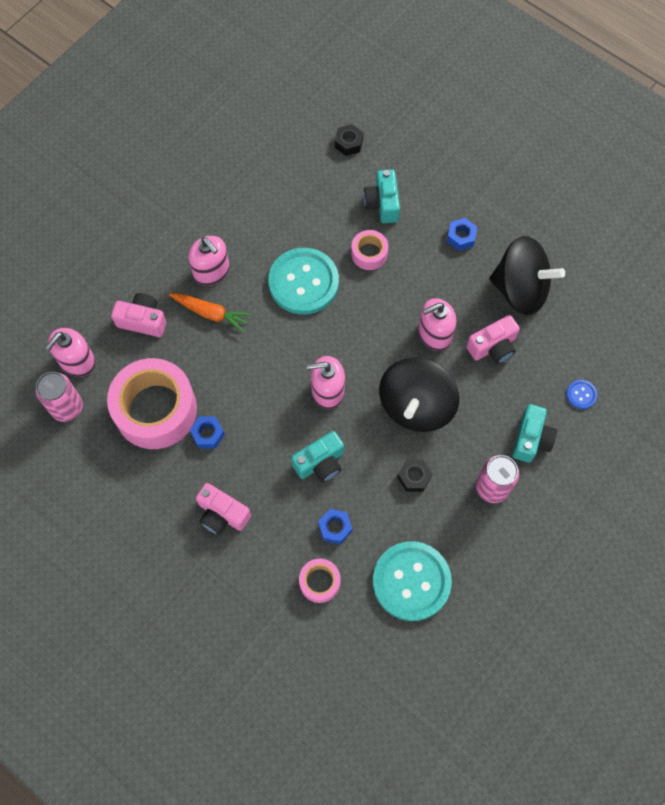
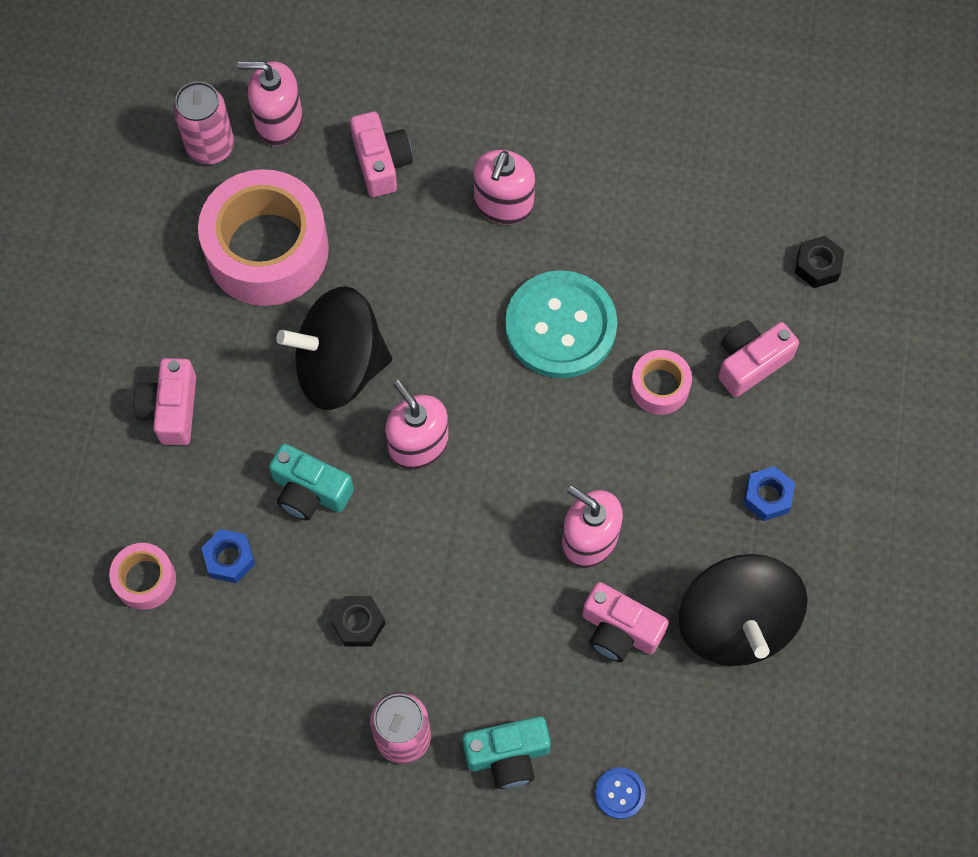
camera: 60 degrees right, 0 degrees up
(208, 434) = (270, 330): blue nut -> none
(211, 313) = (442, 238): orange carrot -> none
(382, 203) = (750, 362): turquoise camera -> pink camera
(411, 581) = (208, 697): turquoise button -> none
(416, 406) = (465, 571): black spinning top -> black spinning top (340, 367)

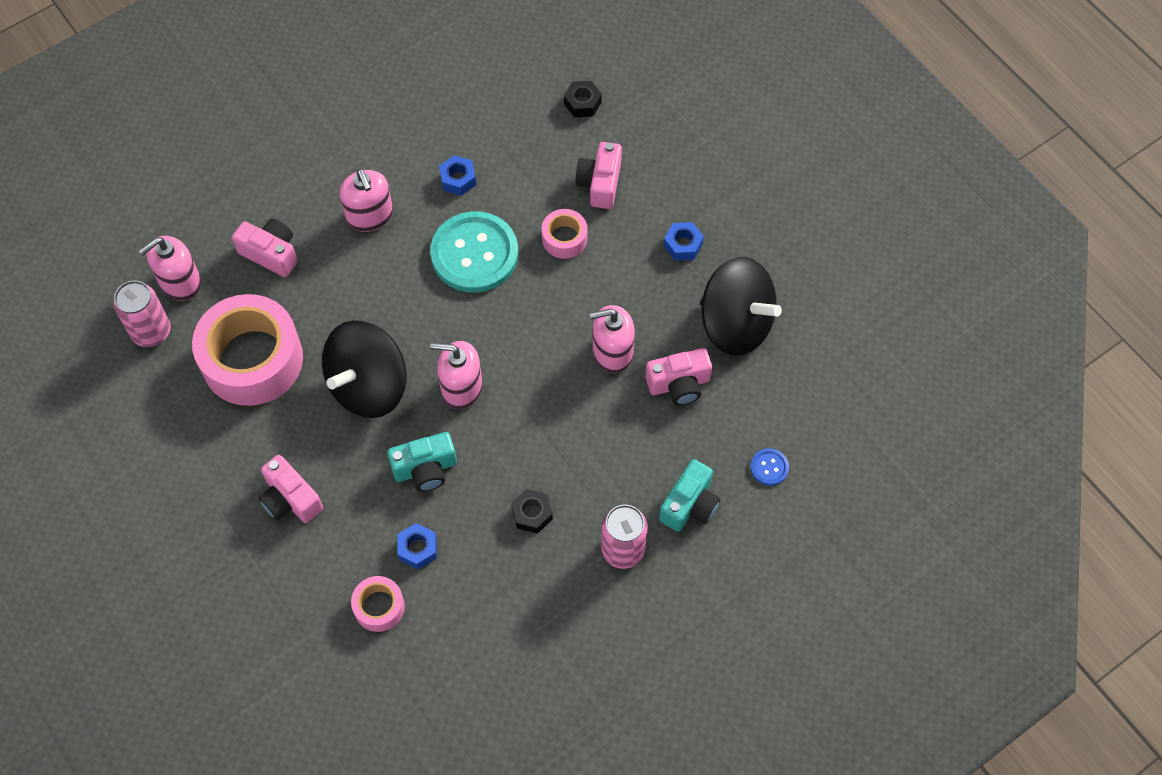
camera: 45 degrees left, 5 degrees down
(620, 239) = (458, 179): none -> blue nut

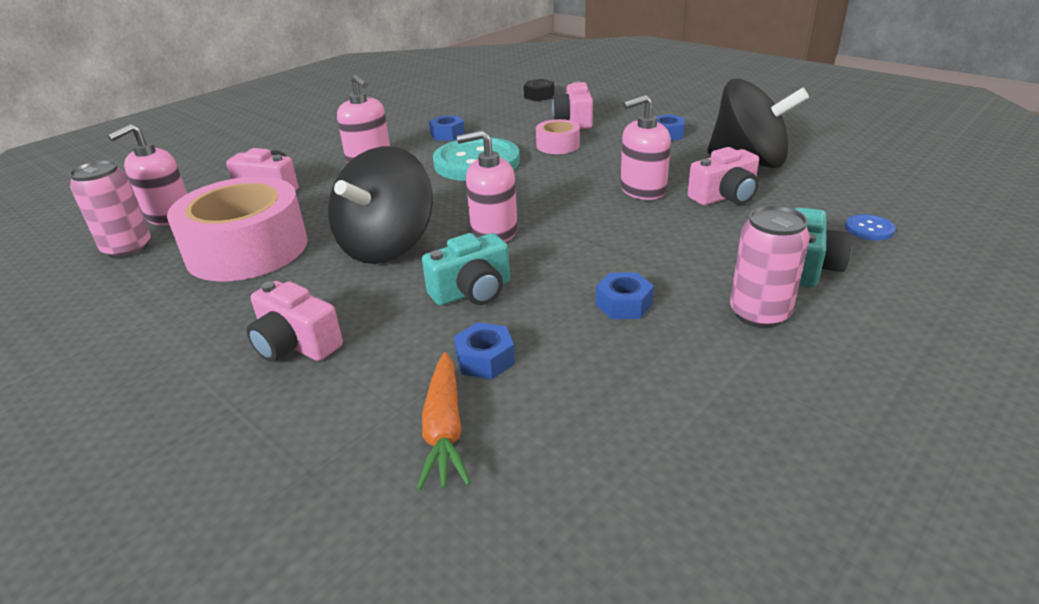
camera: 10 degrees left, 30 degrees down
(379, 607) = (444, 430): pink tape -> orange carrot
(532, 514) = (624, 304): black nut -> blue nut

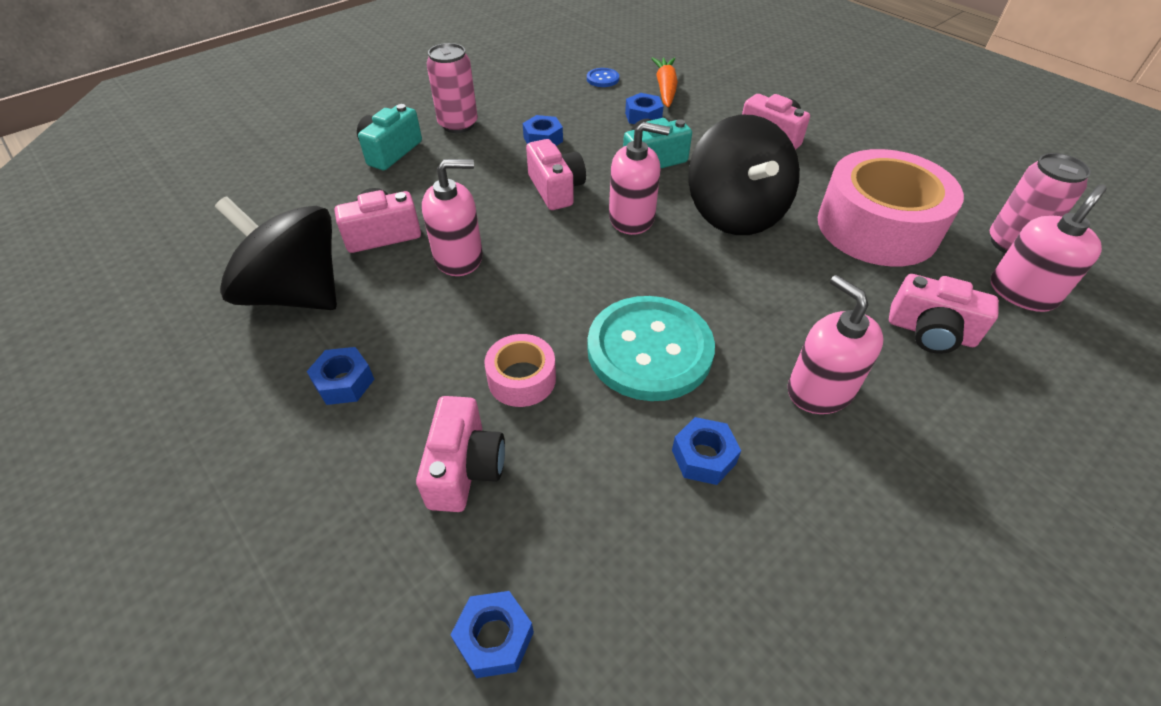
camera: 175 degrees left, 15 degrees up
(387, 246) = (735, 213): black spinning top -> black spinning top turned 135 degrees clockwise
(539, 96) = (494, 638): black nut -> blue nut
(580, 248) = (556, 189): none -> pink camera
(869, 229) = (302, 179): blue button -> blue button (602, 79)

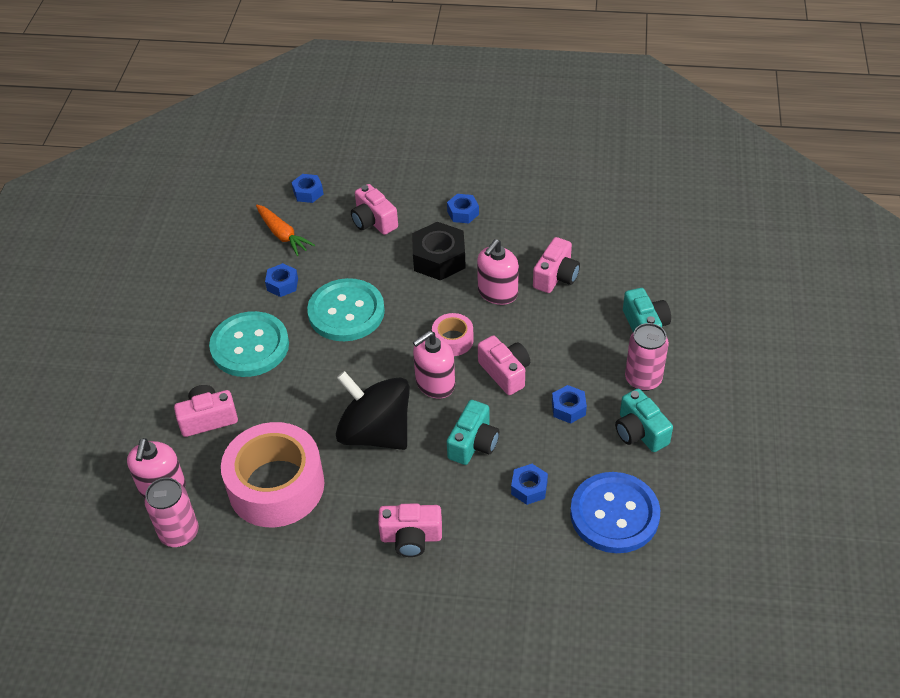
camera: 140 degrees right, 0 degrees up
(297, 293) = (544, 225): black spinning top -> none
(461, 339) = (439, 259): none -> black nut
(516, 102) = (640, 432): none -> turquoise camera
(522, 379) = (390, 262): pink tape -> pink tape (453, 340)
(556, 189) = (505, 372): pink camera -> pink camera turned 150 degrees counterclockwise
(602, 79) = (614, 514): blue button -> blue button, size x2.43
(665, 88) = (550, 541): orange carrot -> orange carrot (283, 235)
(820, 390) = (250, 346): pink soap dispenser -> turquoise button

